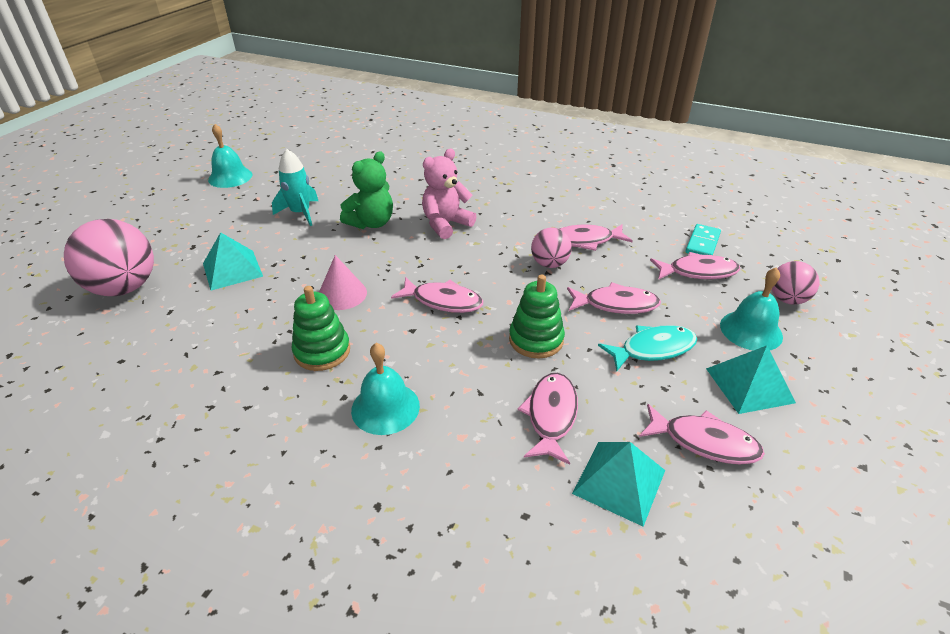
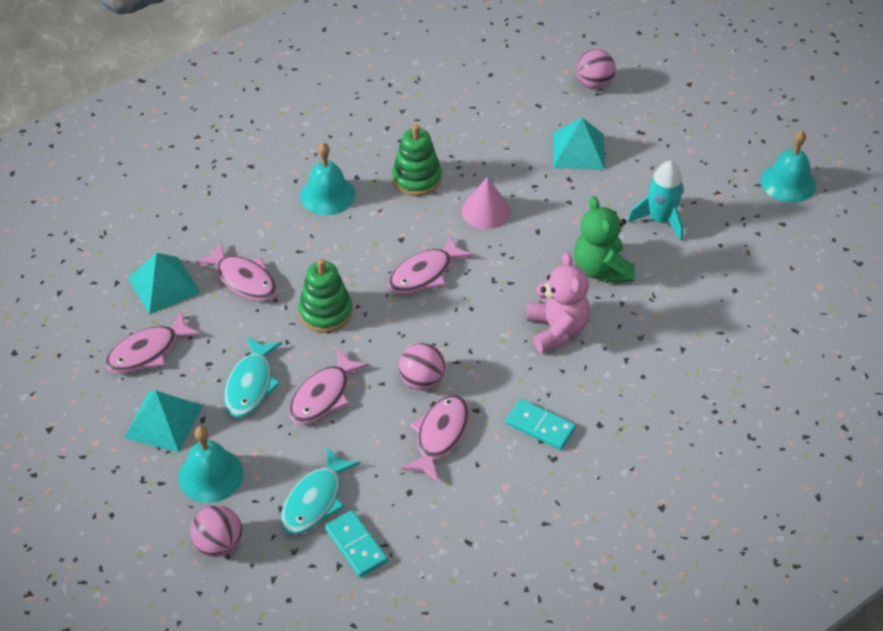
camera: 120 degrees right, 10 degrees up
(124, 288) = (594, 84): pink ball -> pink ball, size x0.56
(533, 208) = (540, 426): none -> turquoise domino
(698, 272) = (315, 500): pink fish -> turquoise fish

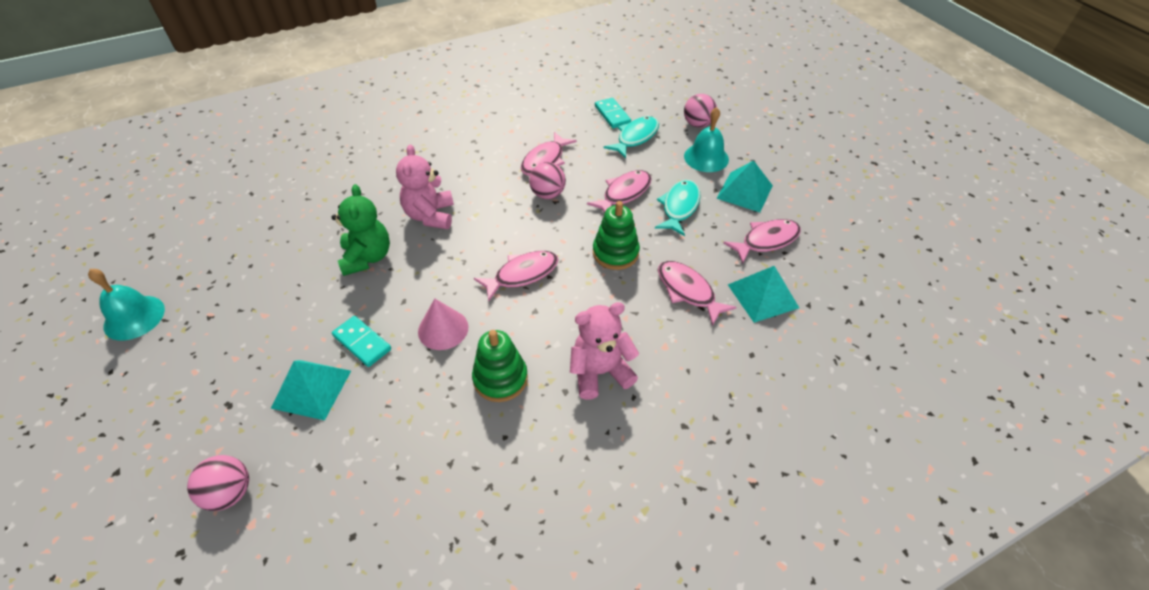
camera: 170 degrees left, 0 degrees up
(327, 195) = (600, 372): turquoise bell -> pink teddy bear
(540, 426) = (474, 158): turquoise domino -> turquoise domino (362, 342)
(660, 220) = (284, 296): turquoise rocket -> none

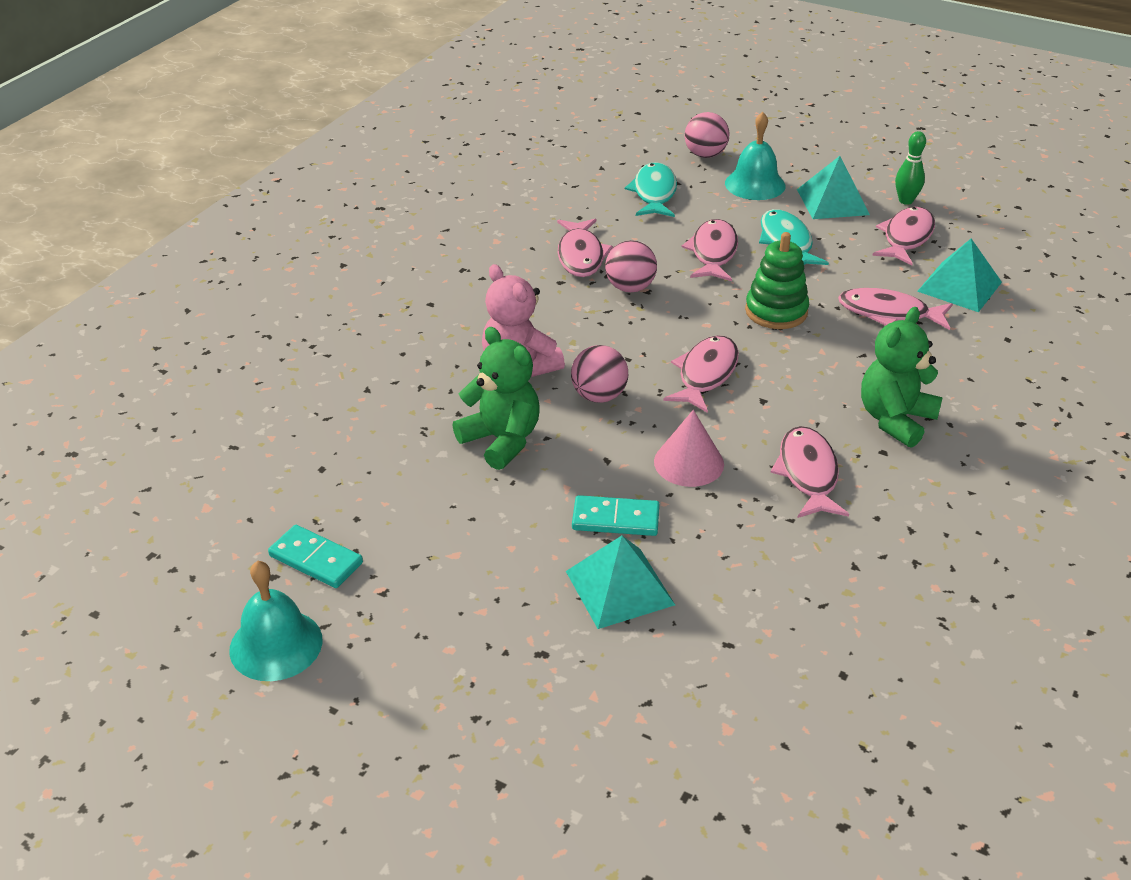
camera: 35 degrees left, 10 degrees down
(230, 493) = (664, 719): pink ball -> pink ball (599, 396)
(500, 378) = (808, 474): green stacking toy -> pink fish
(600, 372) = (895, 420): pink teddy bear -> green teddy bear
(612, 115) = (597, 179): turquoise domino -> turquoise domino (316, 559)
(798, 213) = (905, 201): none -> green bowling pin

